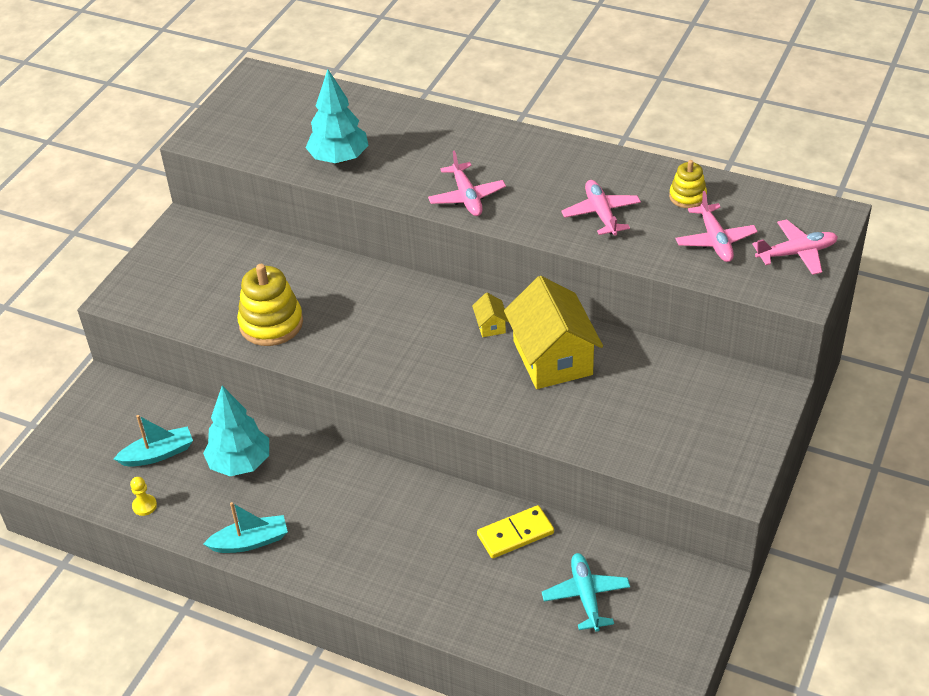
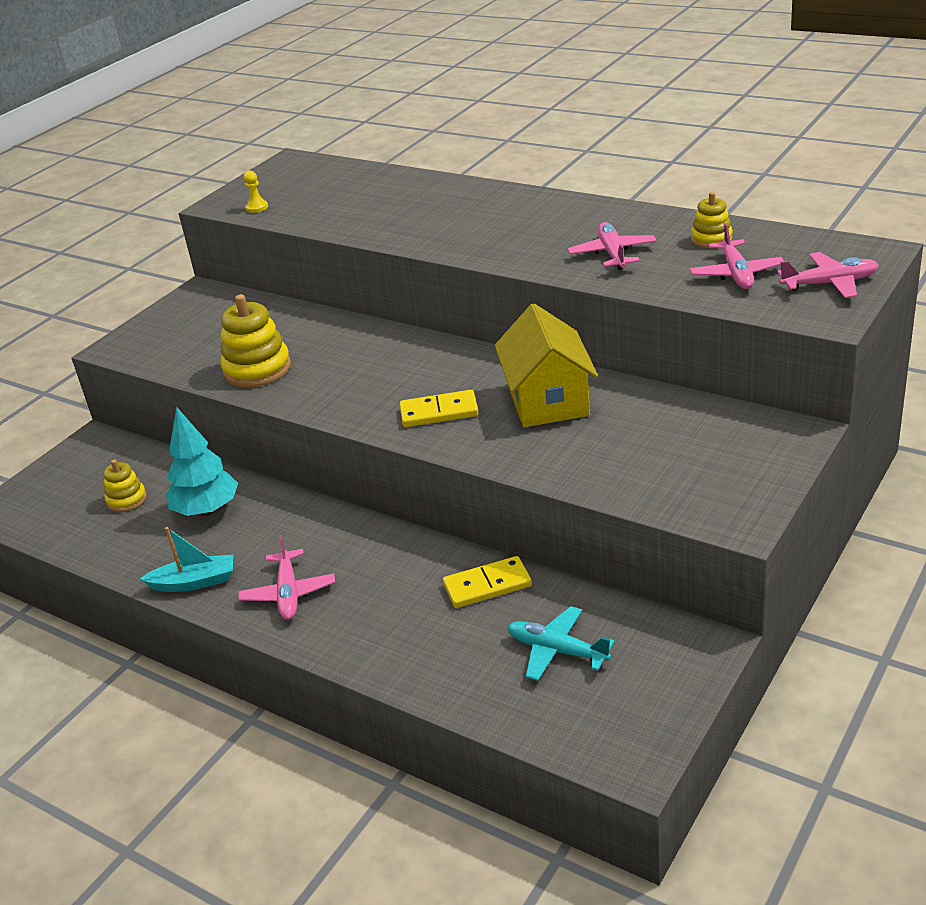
camera: 10 degrees right, 10 degrees down
(144, 506) = (96, 545): yellow pawn -> yellow pawn (257, 207)
(158, 454) = (126, 500): turquoise boat -> yellow stacking toy
(339, 159) = (350, 216): turquoise tree -> none
(456, 373) = (439, 412): none -> yellow domino
(467, 197) = (472, 243): pink plane -> pink plane (288, 593)
(490, 325) = (486, 372): yellow house -> none
(586, 596) = (557, 650): turquoise plane -> turquoise plane turned 60 degrees counterclockwise

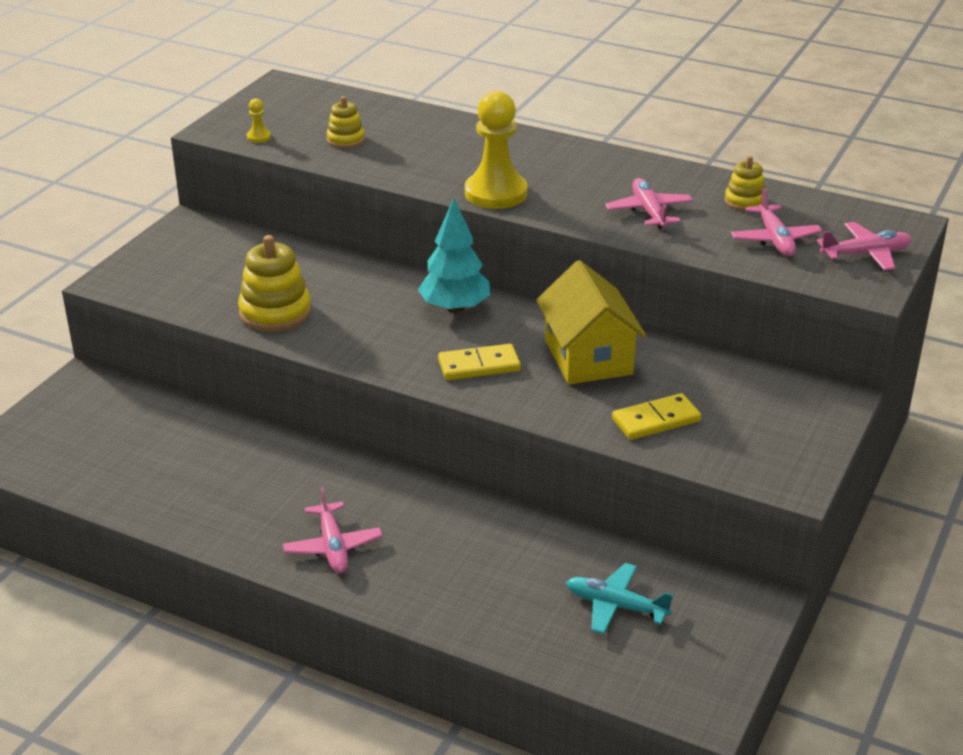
camera: 10 degrees left, 0 degrees up
(126, 500) = (135, 446): yellow stacking toy -> yellow stacking toy (345, 140)
(194, 582) = (230, 534): turquoise boat -> none
(207, 510) = (227, 459): turquoise tree -> turquoise tree (455, 308)
(466, 245) = (496, 193): none -> yellow pawn
(487, 585) = (536, 542): yellow domino -> yellow domino (656, 420)

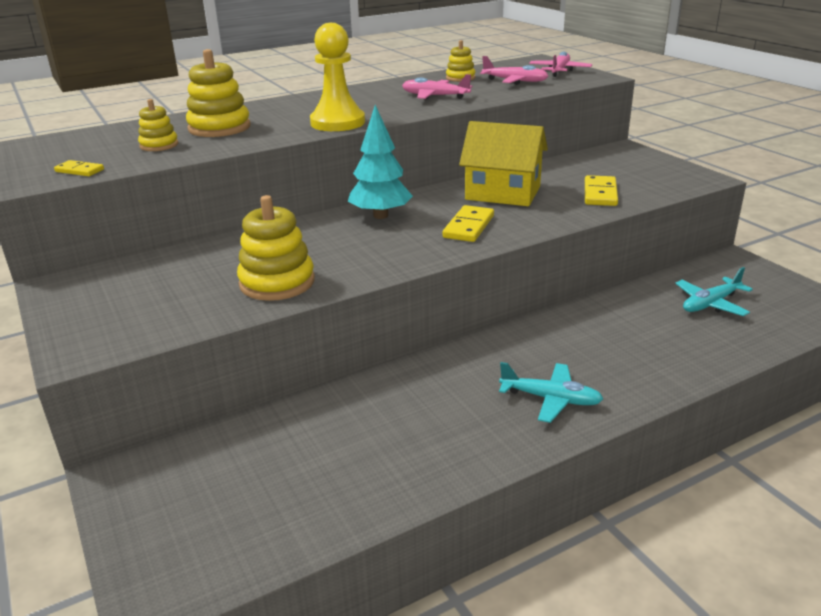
camera: 55 degrees left, 5 degrees down
(258, 137) = (80, 170): yellow pawn -> yellow domino
(333, 547) = (551, 399): pink plane -> turquoise plane
(418, 144) = (219, 128): none -> yellow stacking toy

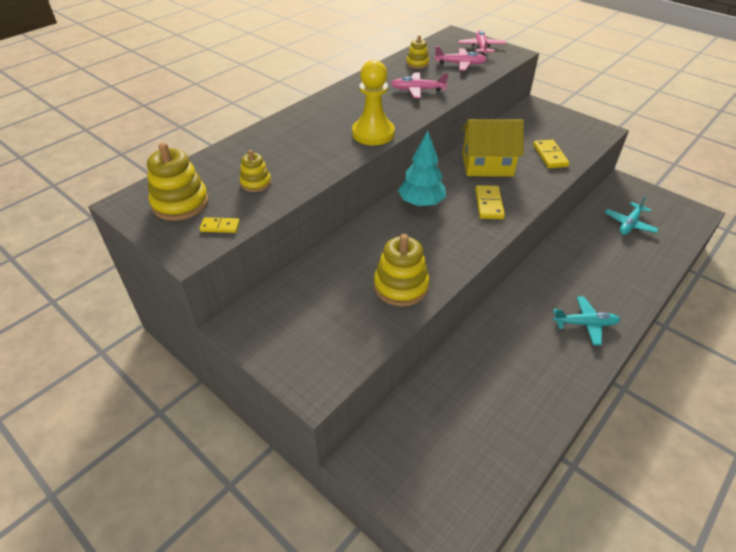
camera: 20 degrees left, 15 degrees up
(219, 128) = (285, 153): yellow stacking toy -> yellow stacking toy (180, 203)

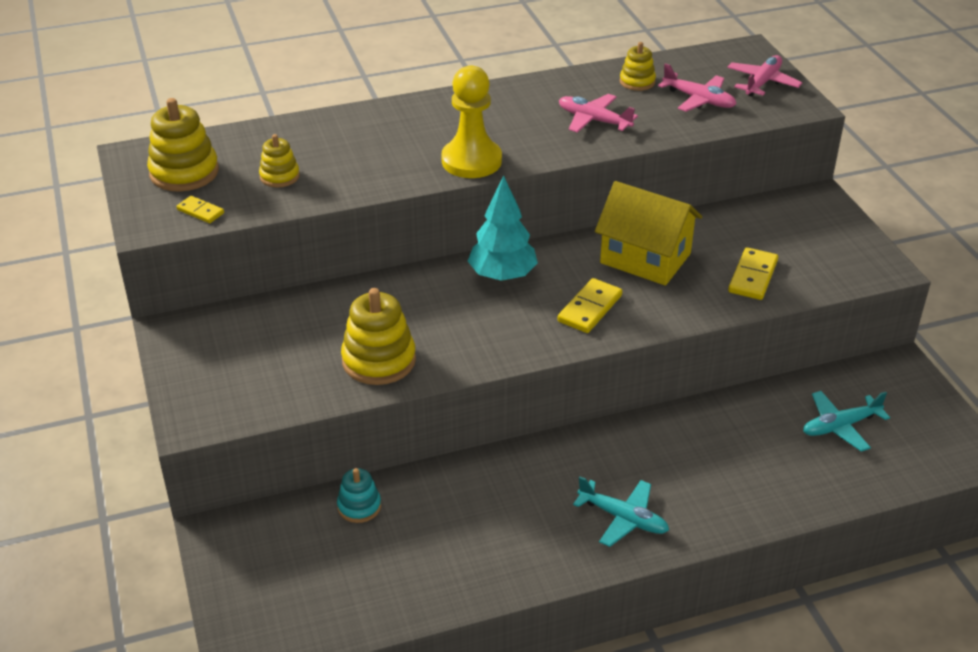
camera: 30 degrees right, 5 degrees down
(435, 391) = (359, 506): none -> turquoise stacking toy

